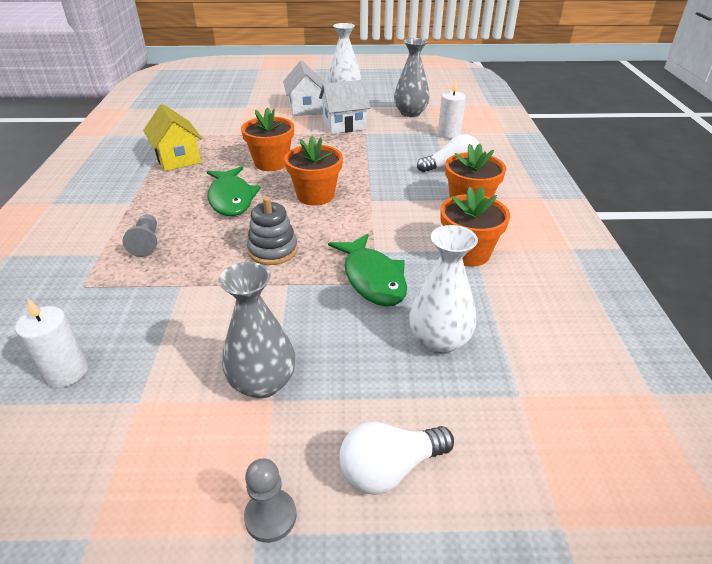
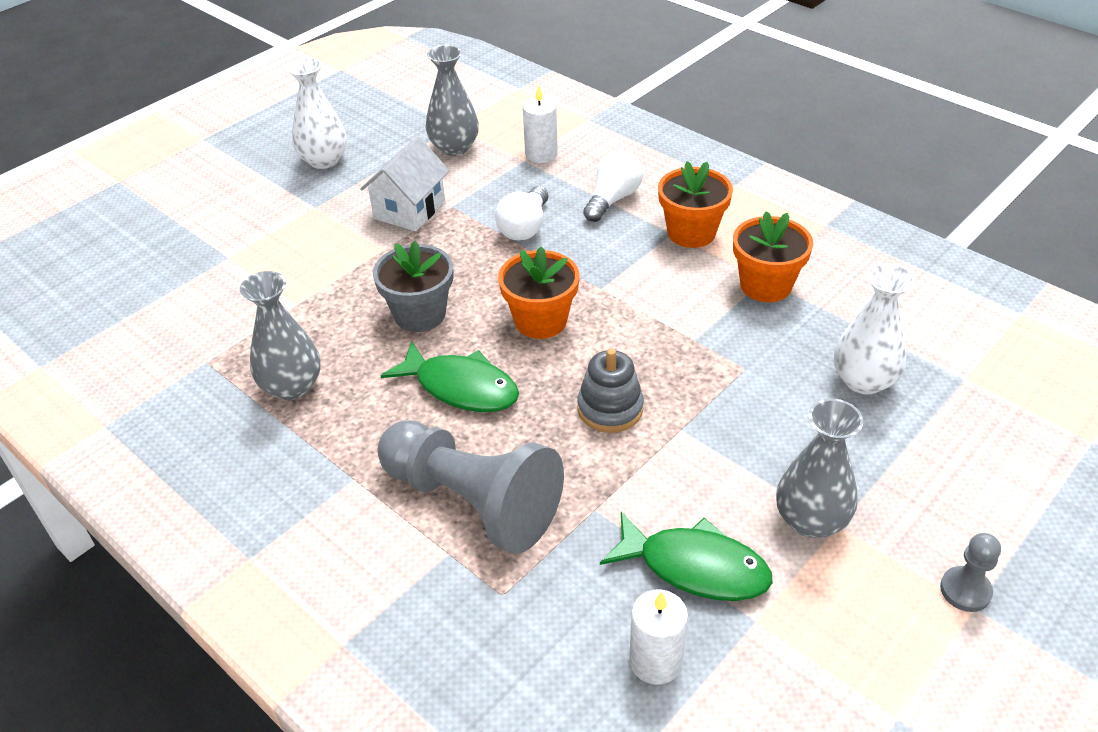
camera: 45 degrees left, 5 degrees up
(146, 243) = (472, 502): grey pawn -> grey pawn, size x2.34
(178, 159) = (292, 386): yellow house -> grey vase
(271, 163) = (420, 314): orange flower pot -> grey flower pot
(306, 108) = (316, 212): white house -> none
(372, 278) = (736, 367): green fish -> green fish (695, 567)
(389, 468) = (974, 496): white light bulb -> white light bulb (524, 227)

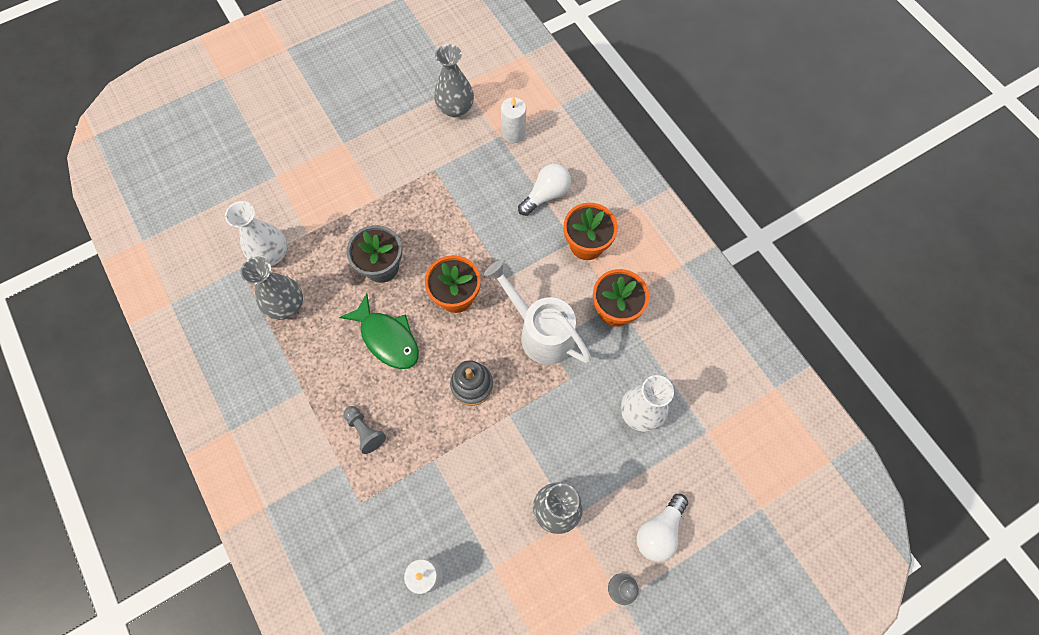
camera: 15 degrees right, 25 degrees up
(324, 160) = (362, 96): white vase -> white vase (271, 254)
(409, 210) = (405, 164): white house -> none
(472, 502) = (365, 431): grey pawn -> grey pawn, size x0.43
(524, 227) = (476, 205): white light bulb -> white light bulb (659, 531)
(678, 330) = (541, 332): none -> white watering can
(695, 567) = (474, 520): green fish -> none

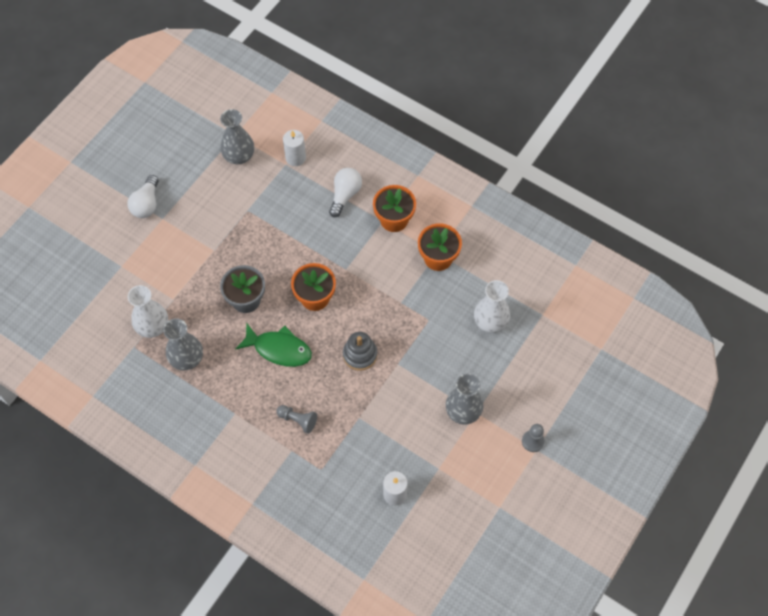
camera: 25 degrees left, 5 degrees down
(541, 332) = (391, 296): white watering can -> none
(659, 531) = (540, 394): white light bulb -> white light bulb (146, 204)

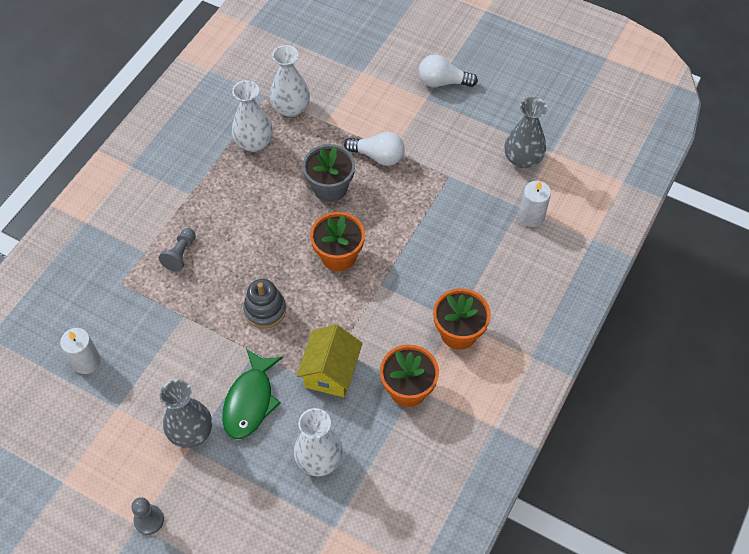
camera: 85 degrees right, 5 degrees down
(187, 358) = (254, 143): grey vase -> white vase
(279, 349) = (269, 226): green fish -> green fish (250, 401)
(345, 195) = (486, 274): white light bulb -> white light bulb (378, 156)
(419, 309) = (330, 372): none -> yellow house

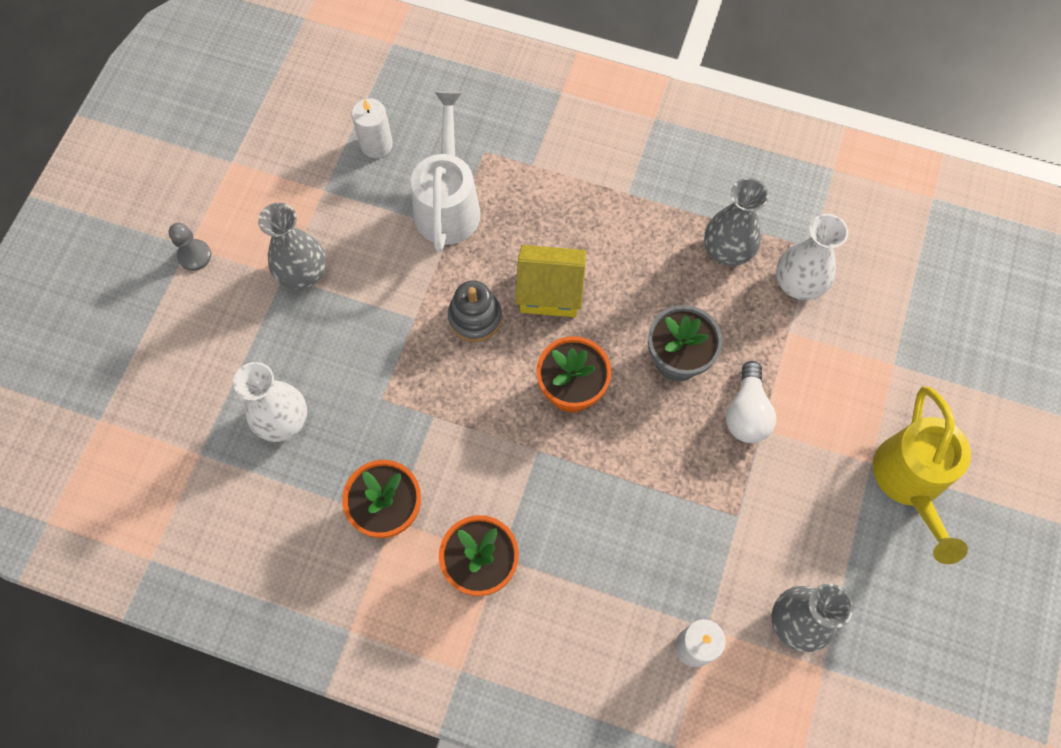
camera: 80 degrees right, 10 degrees up
(160, 315) = (448, 204): none -> white watering can
(180, 254) = (536, 205): grey pawn -> none
(250, 401) = (349, 327): green fish -> none
(254, 143) = (727, 250): white vase -> grey vase
(330, 372) = (400, 412): yellow house -> yellow house (550, 292)
(442, 82) = (910, 482): white light bulb -> yellow watering can

